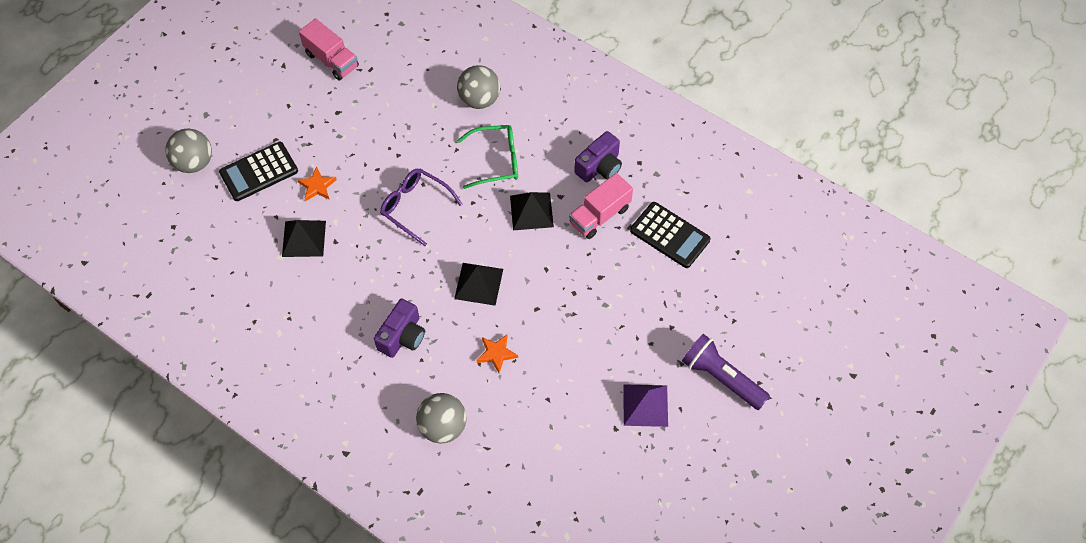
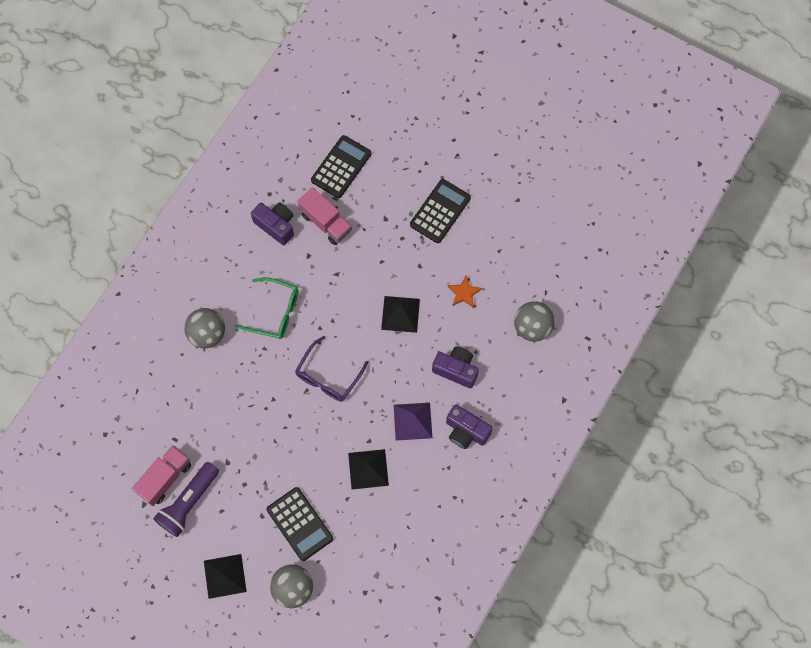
camera: 95 degrees left, 10 degrees up
(317, 186) = (312, 466): orange star -> none
(327, 340) = (466, 431): none -> purple camera
(496, 161) = (275, 312): green glasses -> green glasses turned 120 degrees clockwise
(531, 211) = (325, 278): black pyramid -> black pyramid (224, 576)
(605, 337) = (440, 211): none -> black calculator
(645, 405) = (496, 179): purple pyramid -> purple pyramid (412, 421)
(721, 377) = (466, 126): purple flashlight -> purple flashlight (188, 503)

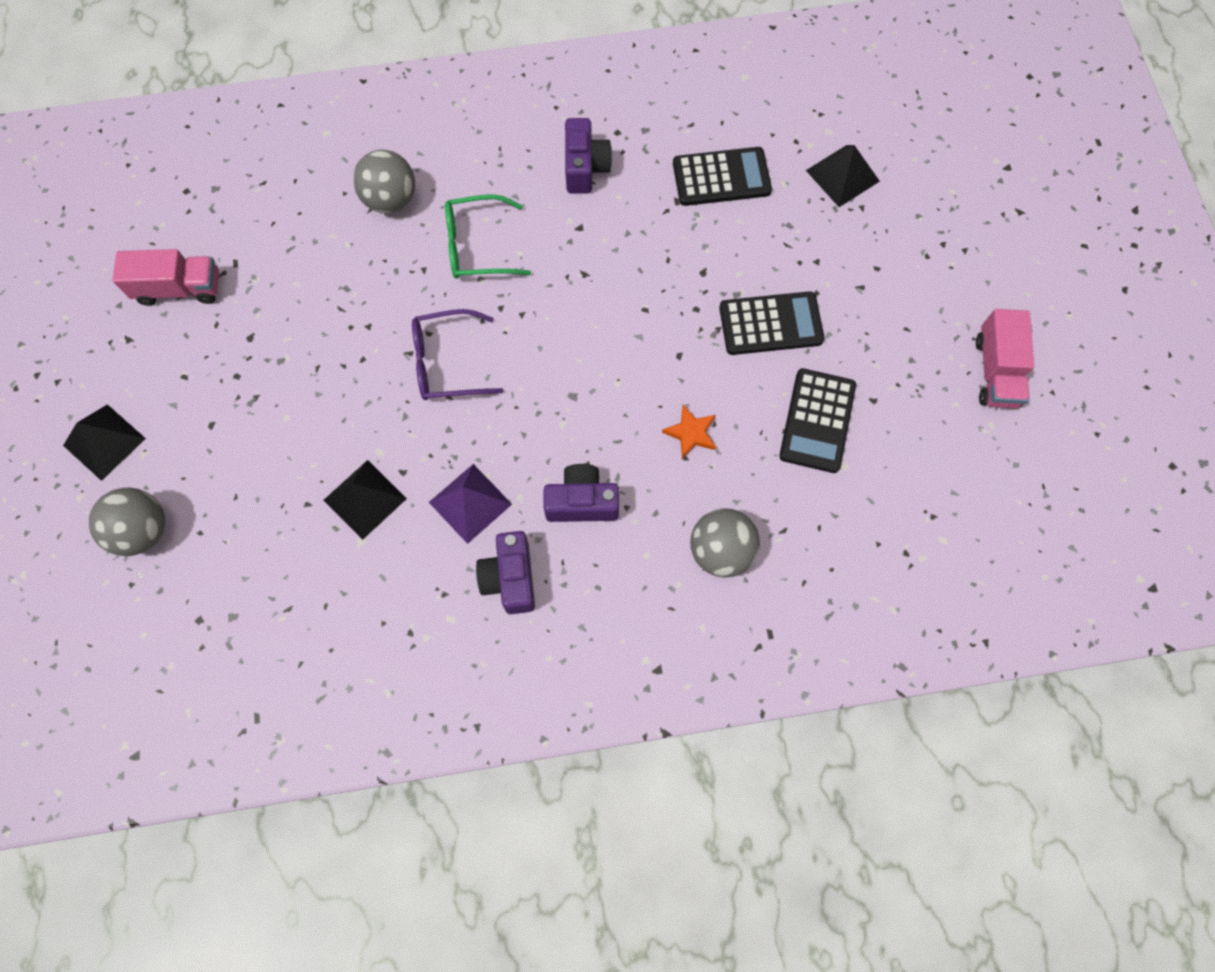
camera: 50 degrees right, 0 degrees up
(188, 503) = (167, 335): purple flashlight -> none
(275, 312) = (477, 246): green glasses -> green glasses turned 105 degrees clockwise
(299, 524) = (232, 475): black calculator -> black calculator (817, 421)
(326, 222) = (637, 214): pink truck -> pink truck (996, 371)
(400, 314) = (597, 381): black pyramid -> black pyramid (842, 175)
(456, 370) = (582, 502): purple camera -> purple camera turned 75 degrees counterclockwise

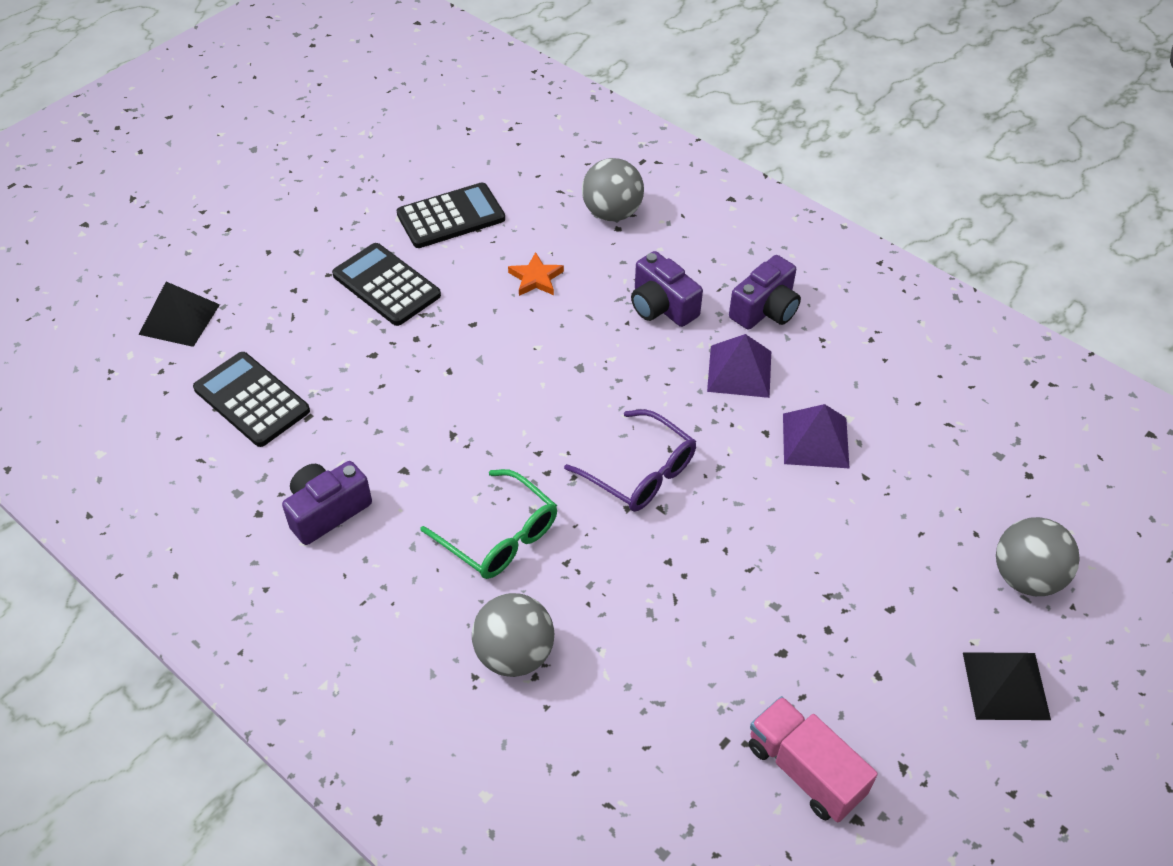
camera: 130 degrees left, 20 degrees down
(365, 499) = (815, 440): black pyramid -> purple pyramid
(996, 371) = (311, 148): pink truck -> none

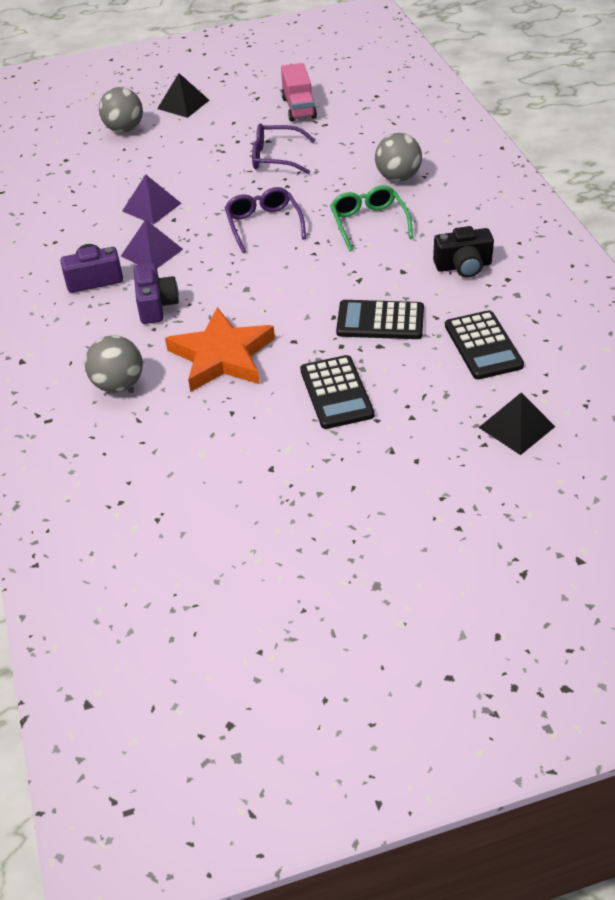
camera: 145 degrees left, 5 degrees down
(327, 511) = (463, 266): purple camera -> black camera
(451, 217) = (244, 431): black calculator -> black calculator (380, 321)
(536, 278) = (222, 356): orange star -> orange star, size x2.28
(735, 616) = (276, 157): none -> purple glasses

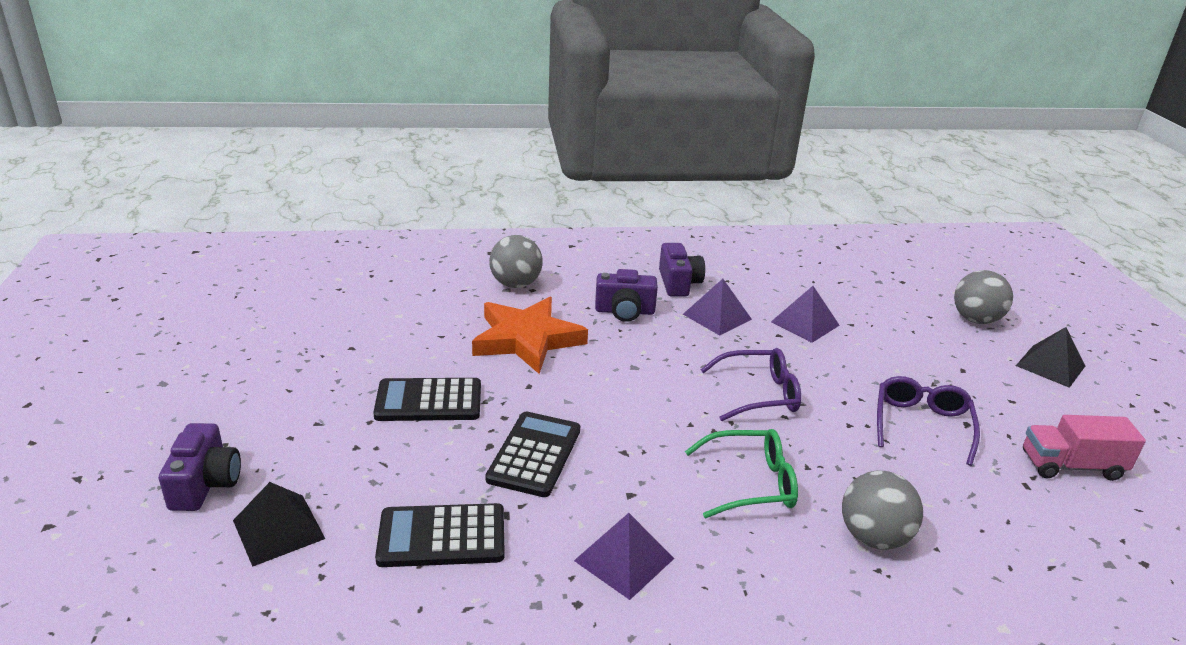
camera: 95 degrees right, 15 degrees down
(463, 266) = (624, 559): black camera -> purple pyramid
(492, 488) = (205, 484): none -> purple camera

